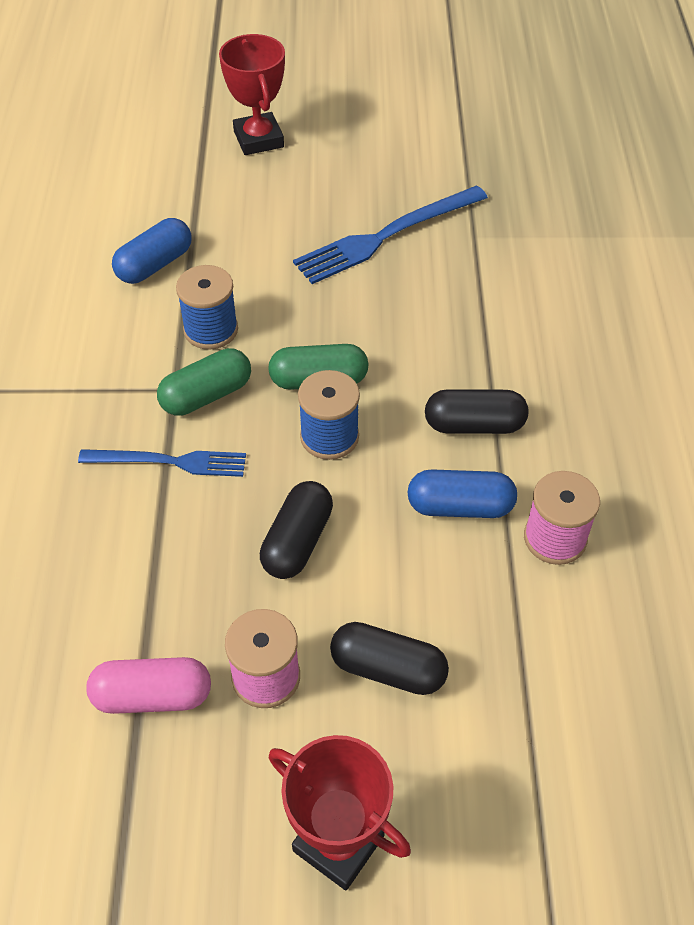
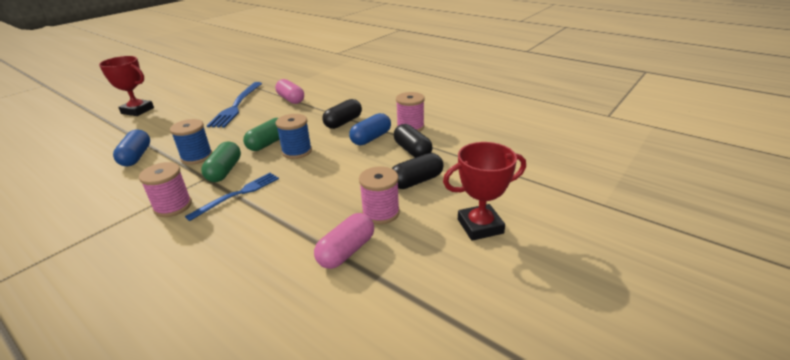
camera: 50 degrees left, 20 degrees down
(92, 415) = (173, 206): none -> pink spool
(297, 541) = (330, 178): black capsule -> black capsule (412, 151)
(478, 285) = (291, 99): none -> pink capsule

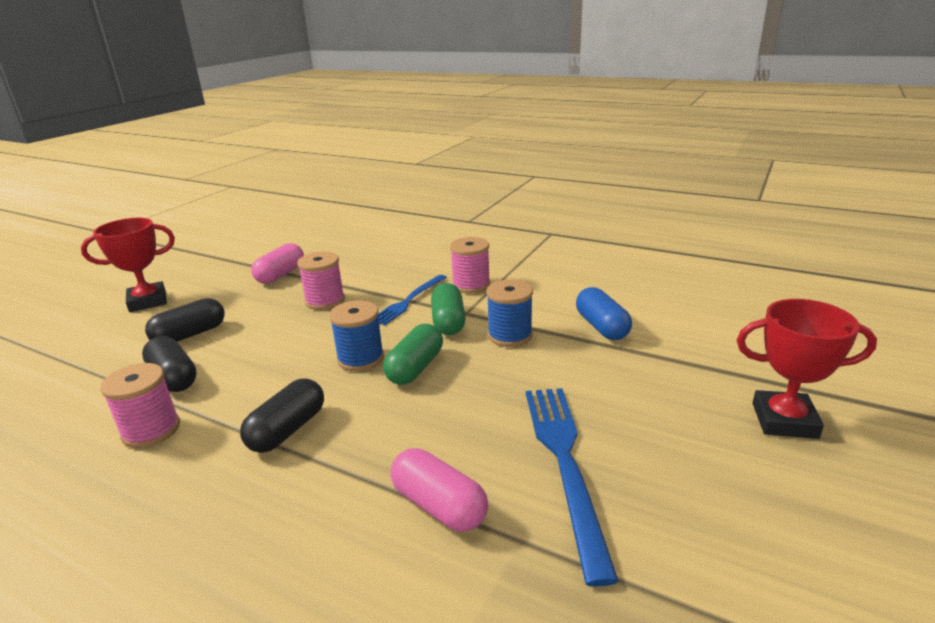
camera: 170 degrees right, 5 degrees down
(371, 138) = (236, 395): blue capsule -> none
(381, 213) = (244, 301): pink spool -> pink spool (325, 301)

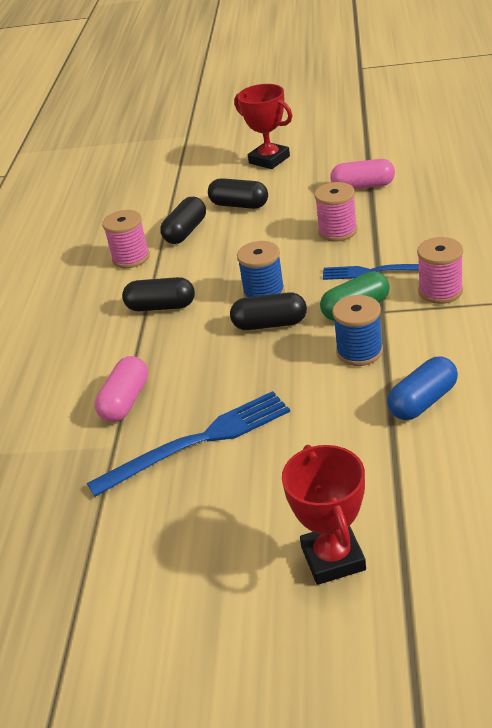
camera: 70 degrees right, 10 degrees up
(415, 368) = (270, 324): green capsule -> black capsule

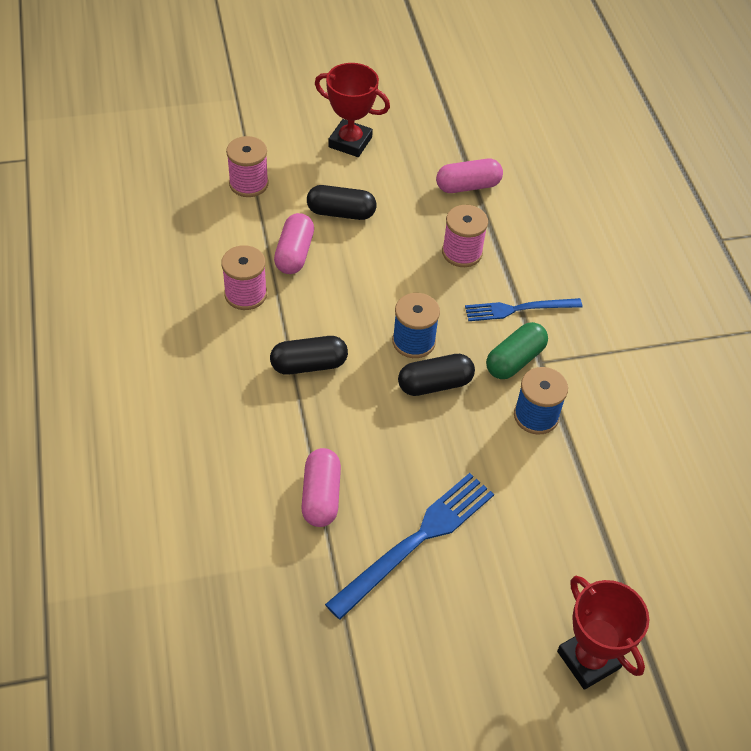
camera: 25 degrees left, 15 degrees up
(185, 232) = (294, 253): black capsule -> pink capsule
(423, 401) = (613, 474): blue capsule -> none
(440, 291) = (589, 334): pink spool -> pink spool (248, 184)

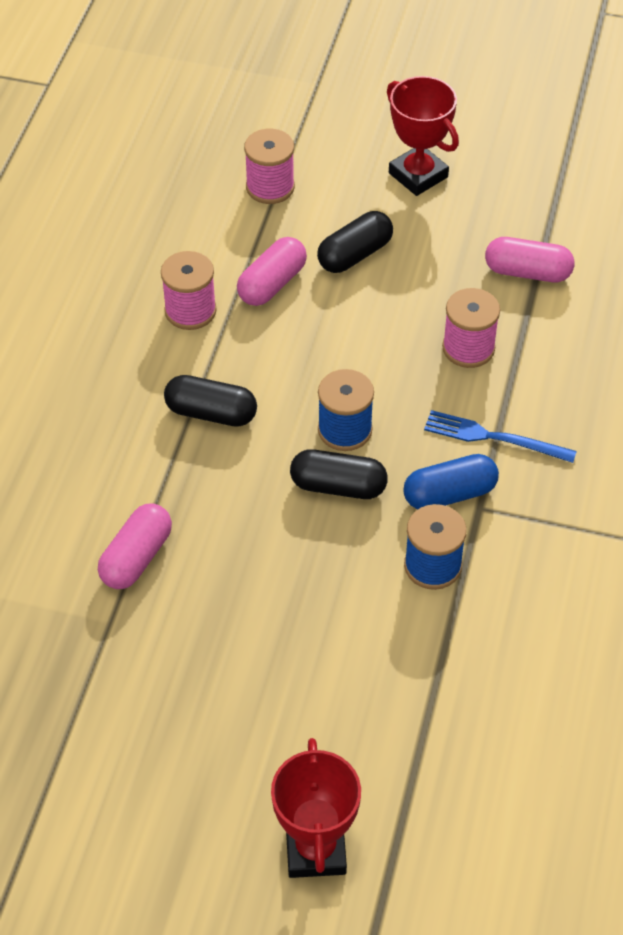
camera: 30 degrees right, 0 degrees up
(341, 213) = (354, 254): black capsule -> black capsule turned 75 degrees counterclockwise
(416, 541) = (208, 645): blue fork -> none
(514, 360) = (449, 494): green capsule -> blue capsule

